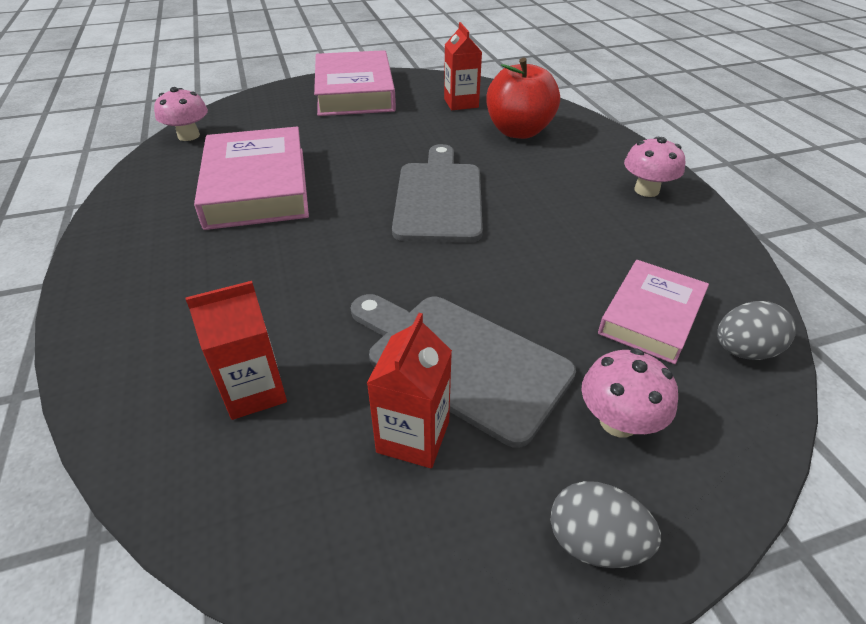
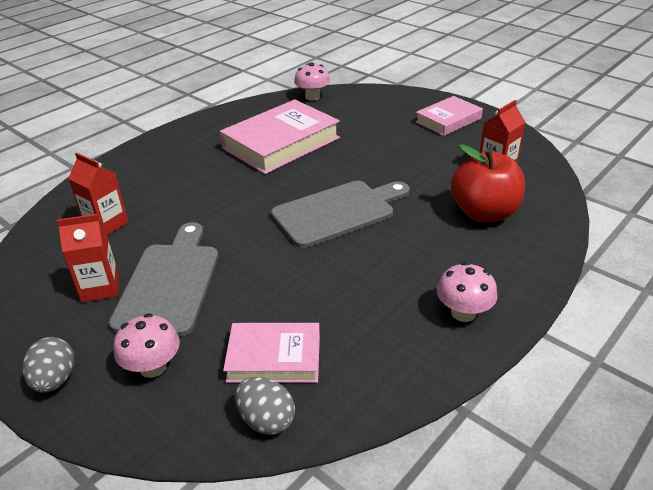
camera: 60 degrees right, 5 degrees down
(355, 92) = (448, 120): pink book -> pink book, size x0.59

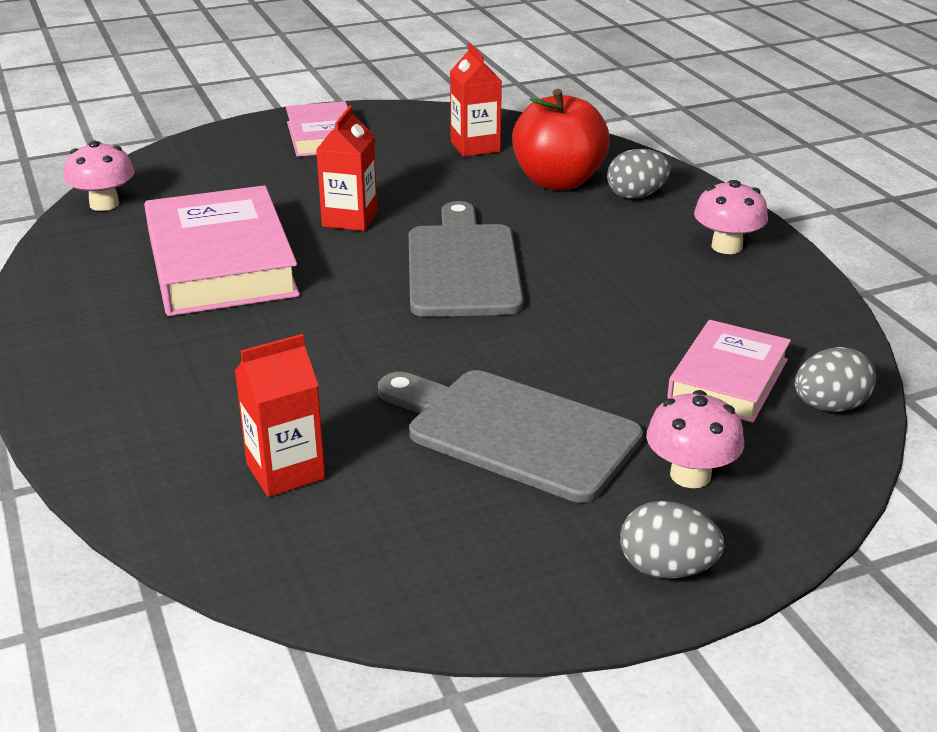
camera: 65 degrees left, 5 degrees down
(100, 288) = (471, 500): red carton -> red carton (349, 219)
(499, 250) = (636, 195): none -> grey egg

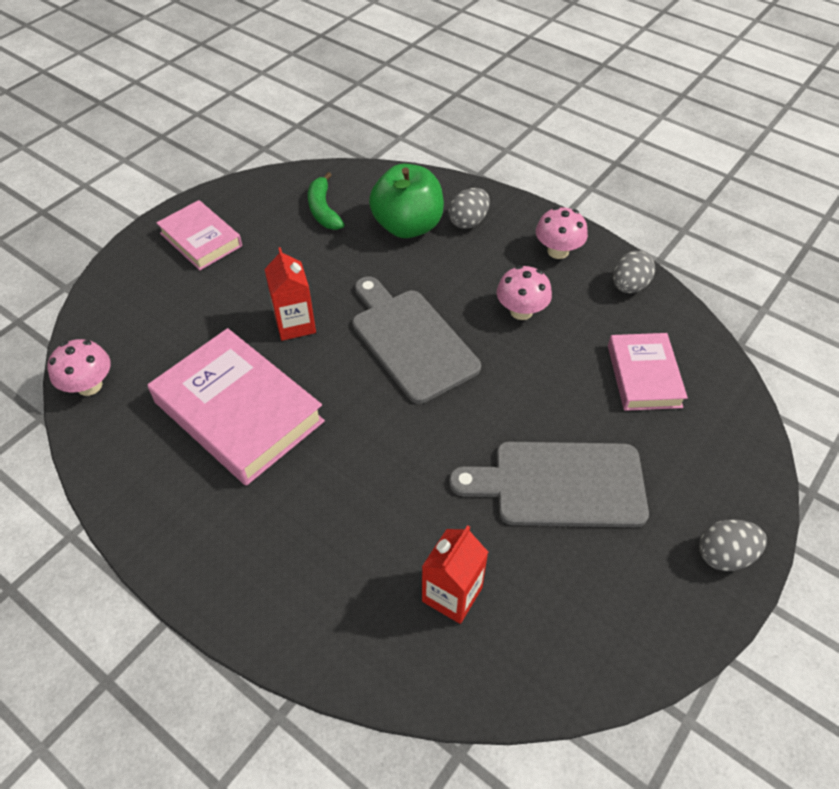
camera: 30 degrees left, 20 degrees up
(475, 146) = (323, 210): red carton -> green banana
(558, 181) = (407, 226): red apple -> green apple
(690, 475) = (682, 470): pink mushroom -> pink mushroom (521, 311)
(829, 406) = (711, 374): grey egg -> grey egg (629, 286)

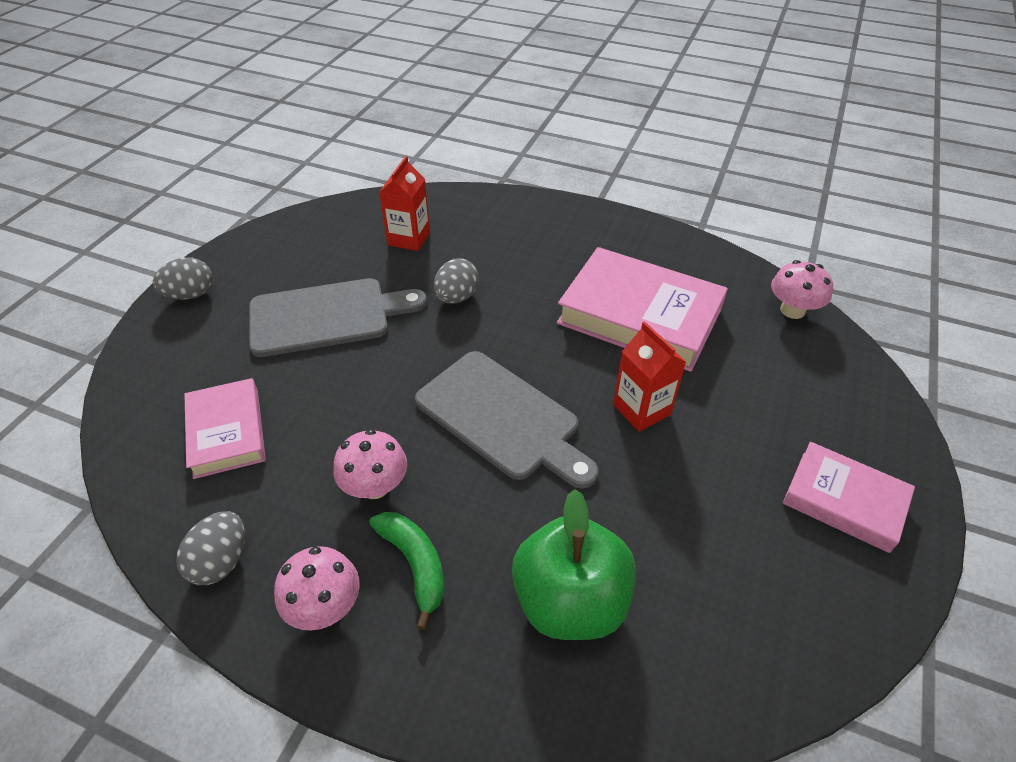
camera: 165 degrees right, 5 degrees down
(323, 210) = (716, 603): green banana -> green banana (415, 564)
(468, 221) = (477, 636): grey egg -> grey egg (456, 297)

